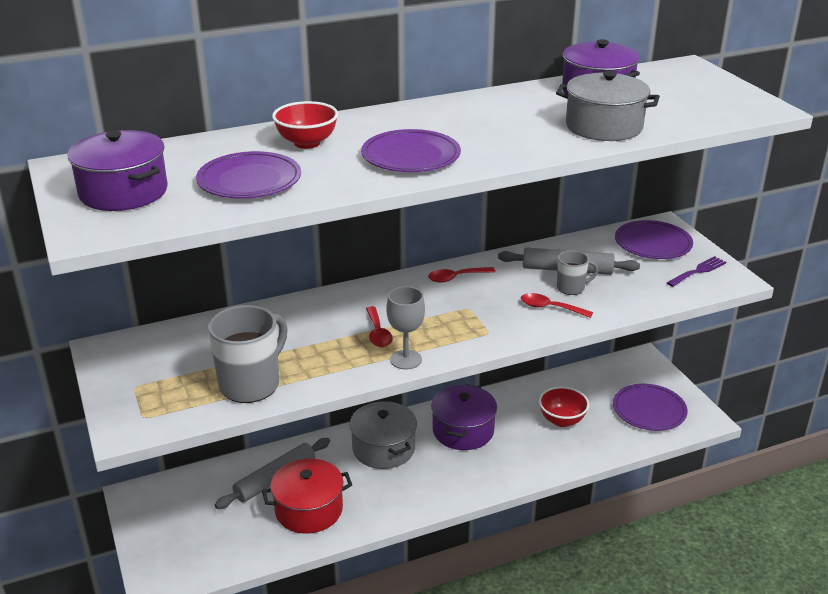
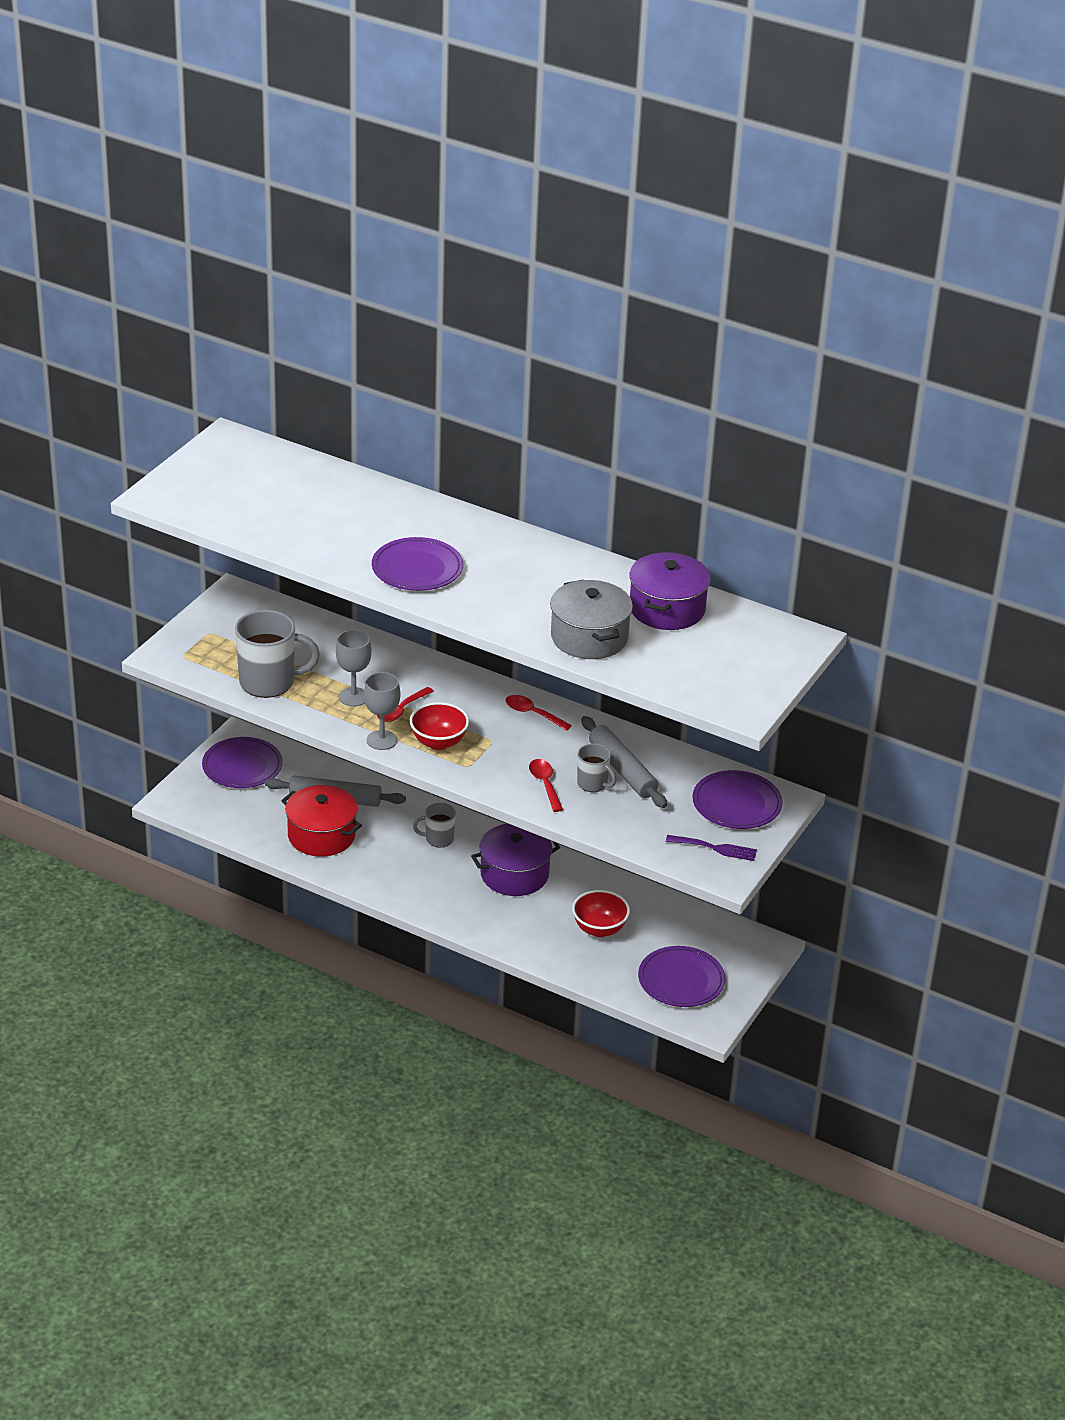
camera: 50 degrees right, 5 degrees up
(123, 192) = (220, 480): purple pot -> none
(249, 180) = (295, 520): purple plate -> purple plate (242, 766)
(307, 143) = (383, 514): red bowl -> red bowl (438, 742)
(330, 349) = (353, 697): none -> grey goblet
(383, 448) = (438, 839): grey pot -> grey mug

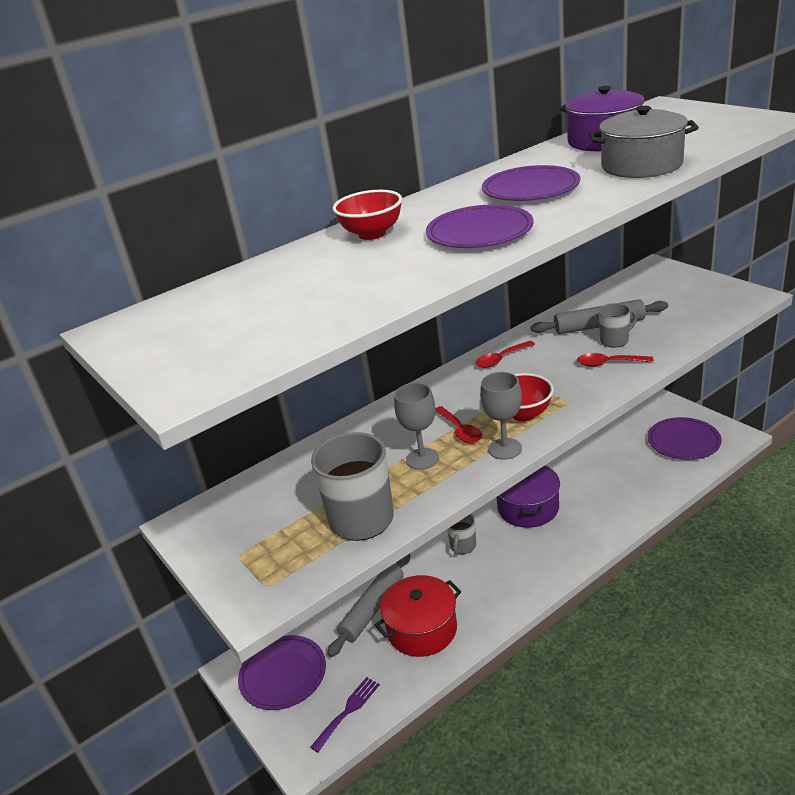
camera: 60 degrees left, 5 degrees down
(599, 929) = (612, 472): red bowl -> red bowl (372, 234)
(715, 848) = (716, 297): purple fork -> purple fork (348, 711)
(736, 804) = (659, 284): purple plate -> purple plate (530, 189)

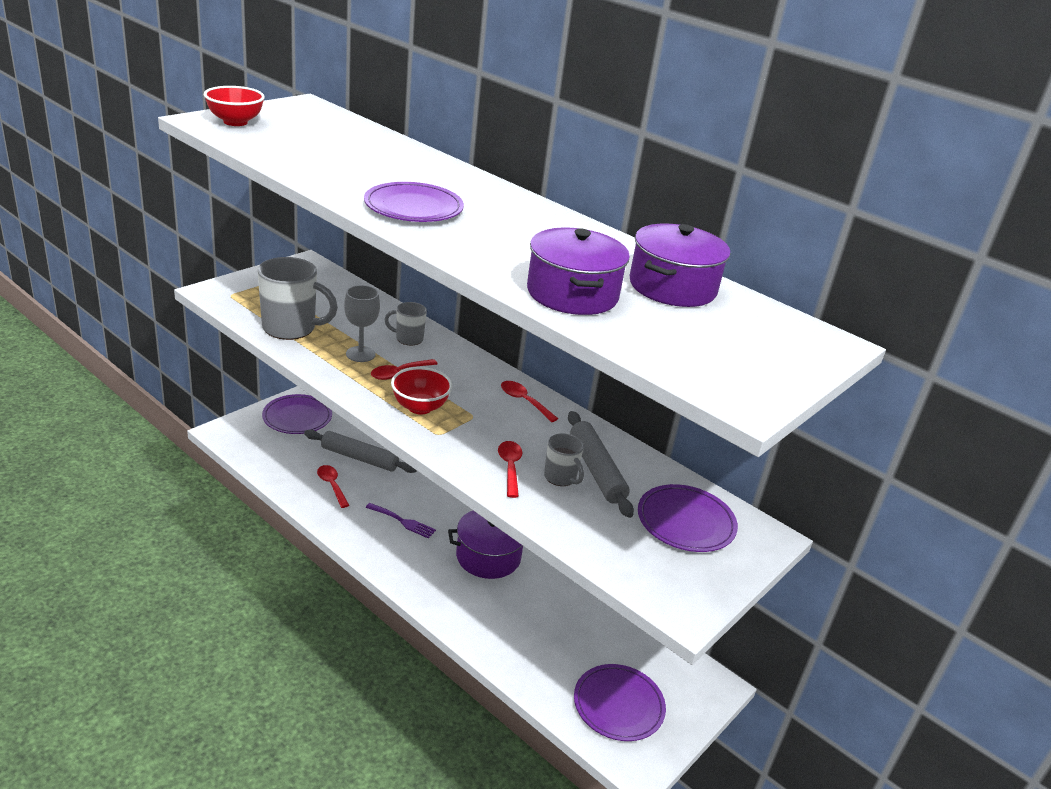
camera: 70 degrees right, 0 degrees up
(348, 711) = (256, 449): purple fork -> purple fork (403, 521)
(372, 234) = (433, 172): red bowl -> red bowl (235, 122)
(422, 629) = (332, 485): red pot -> red spoon
(463, 546) = (432, 510): grey mug -> grey mug (408, 339)
(505, 449) = (365, 394): grey goblet -> none
(530, 189) = (519, 236): purple plate -> purple plate (685, 522)
(641, 165) = (572, 294): grey pot -> purple pot

